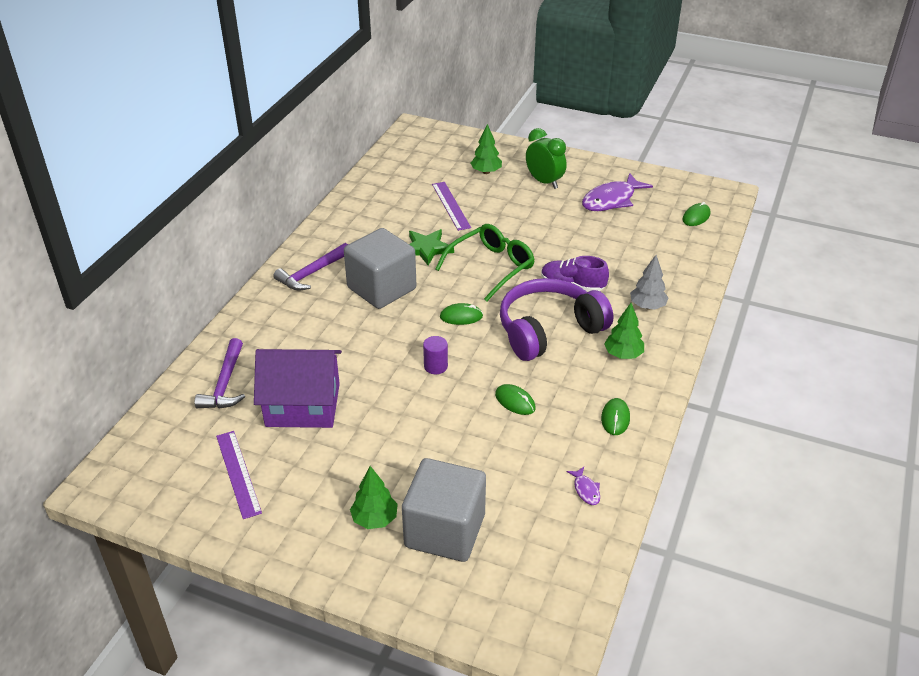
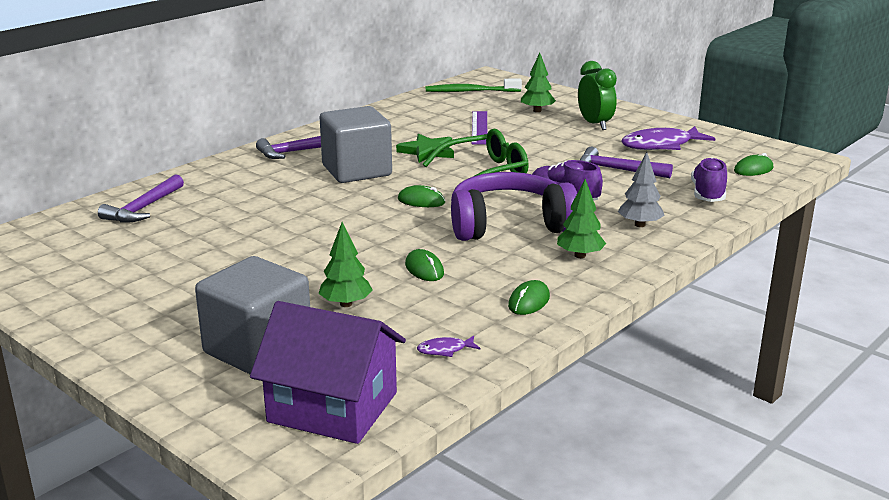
camera: 20 degrees right, 15 degrees down
(238, 473) = (93, 268): purple ruler -> none
(302, 405) = (202, 234): purple house -> purple house (332, 407)
(374, 519) = (193, 326): green tree -> green tree (346, 304)
(413, 155) = (470, 91): none -> green toothbrush
(435, 366) = (362, 230): purple cylinder -> none
(586, 490) = (445, 350): purple fish -> purple fish turned 75 degrees clockwise
(594, 240) = (617, 170): none -> purple hammer
(678, 256) = (708, 194): none -> purple shoe

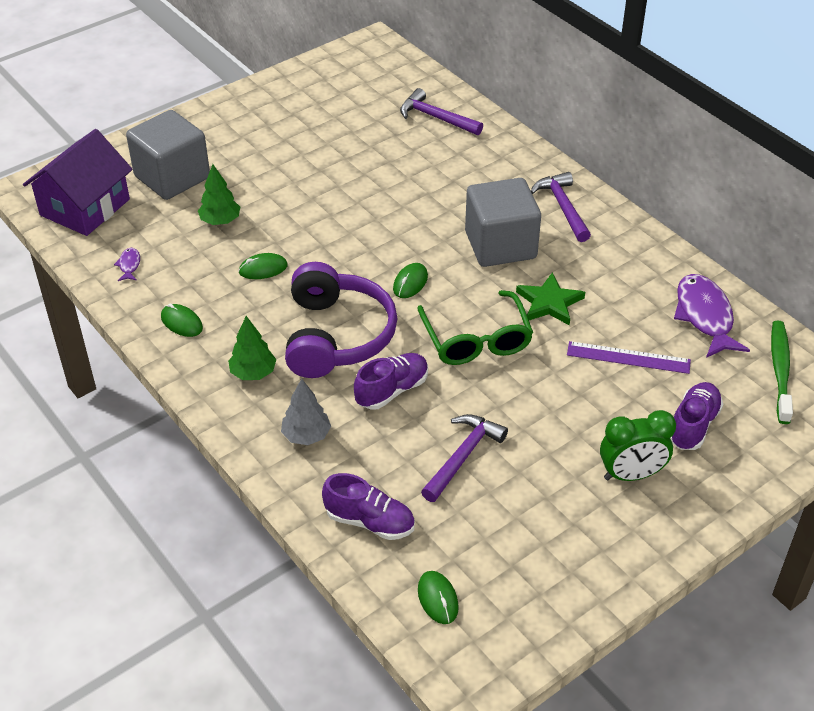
camera: 100 degrees right, 20 degrees up
(537, 111) = (693, 425): green tree -> purple shoe
(661, 145) = (541, 525): purple fish -> purple fish (705, 316)

